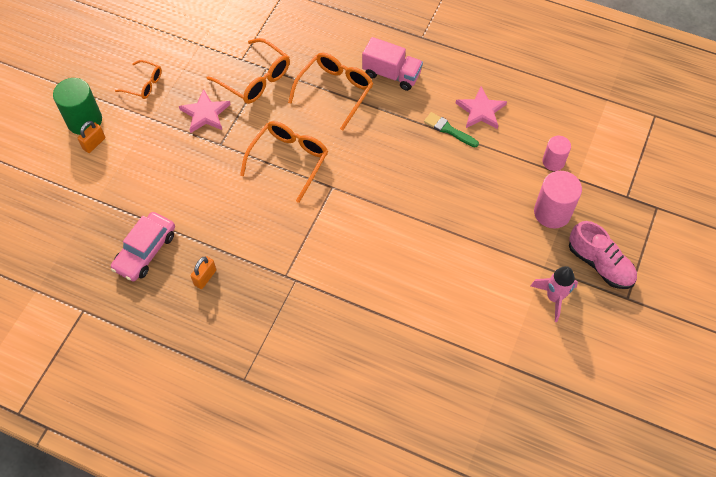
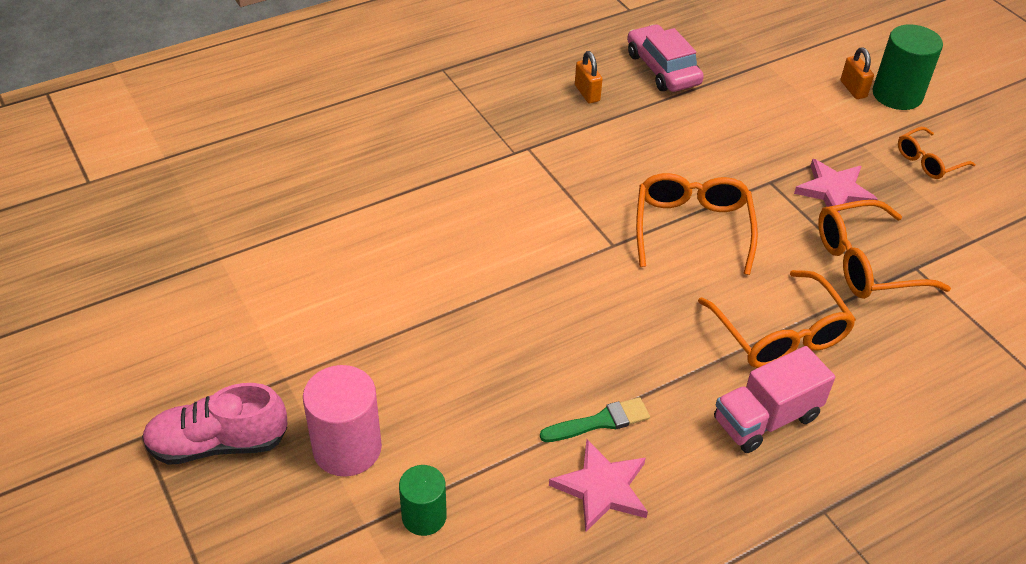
camera: 125 degrees right, 15 degrees down
(289, 160) = (692, 228): orange glasses -> orange glasses turned 150 degrees counterclockwise
(553, 161) = (424, 516): pink cylinder -> green cylinder
(554, 297) = (237, 358): pink rocket -> none

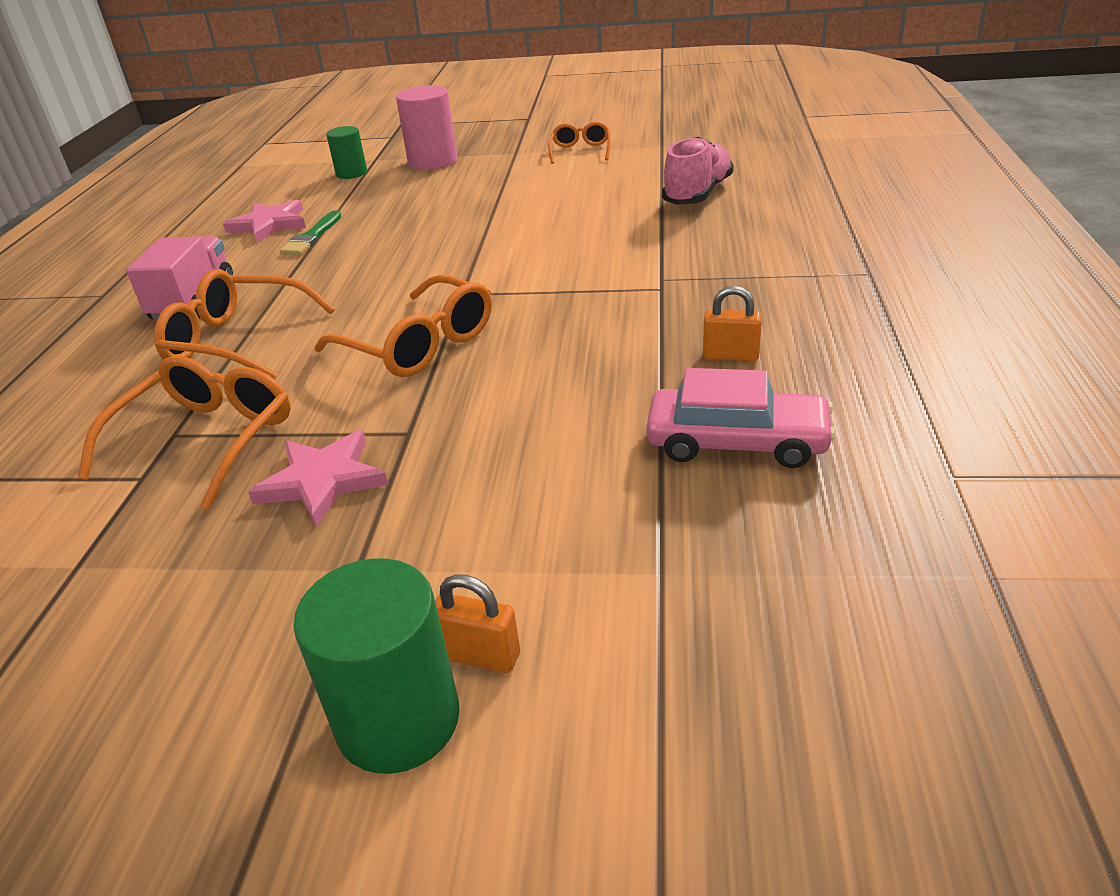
camera: 130 degrees right, 10 degrees down
(218, 444) = (492, 133): pink shoe -> pink shoe (697, 194)
(928, 161) = (230, 629): orange glasses -> orange glasses (580, 151)

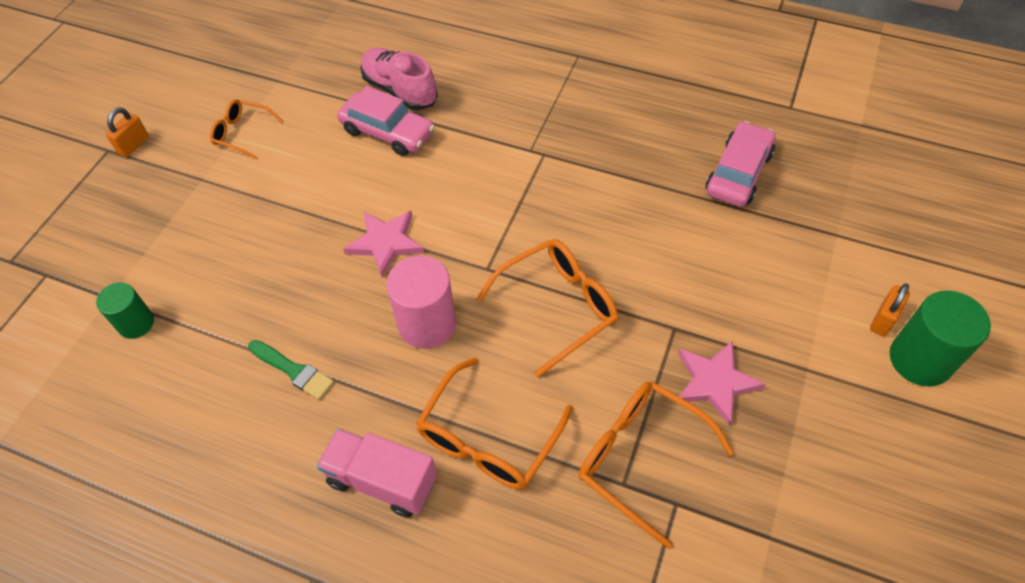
camera: 75 degrees left, 20 degrees up
(269, 225) = (230, 410): pink star -> pink star (385, 243)
(433, 161) = (166, 247): pink cylinder -> pink cylinder (427, 324)
(630, 203) = (387, 132): none -> pink car
(731, 355) = (648, 147): orange padlock -> orange padlock (134, 145)

